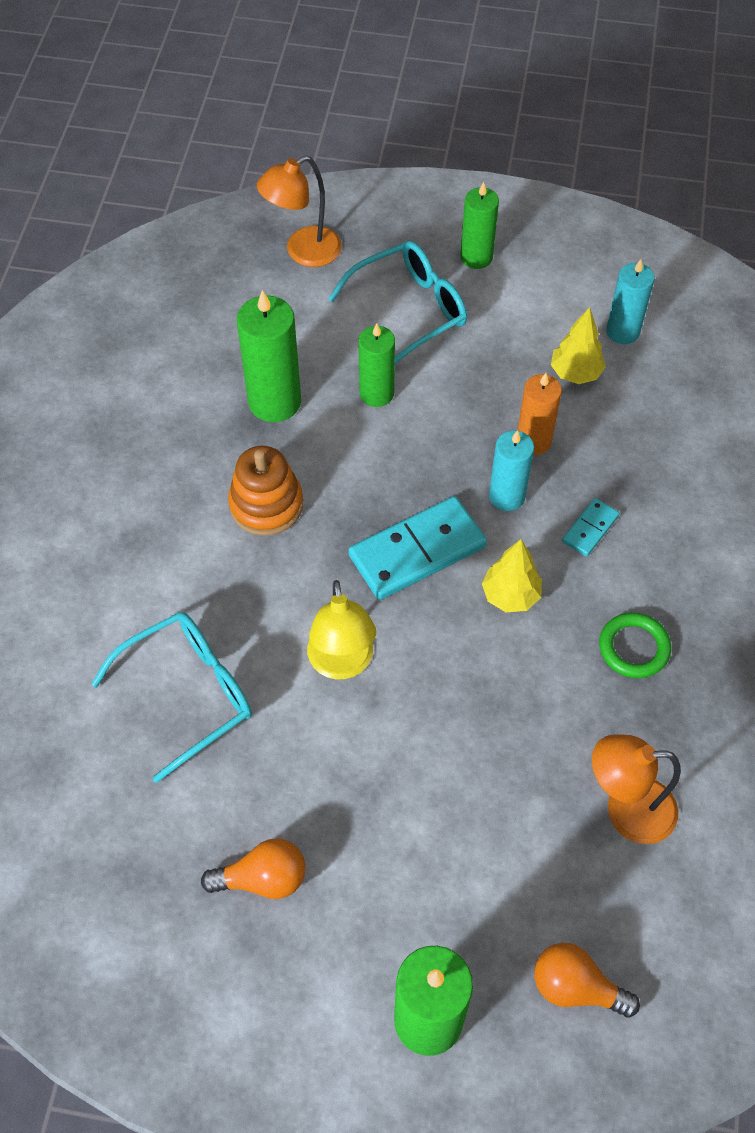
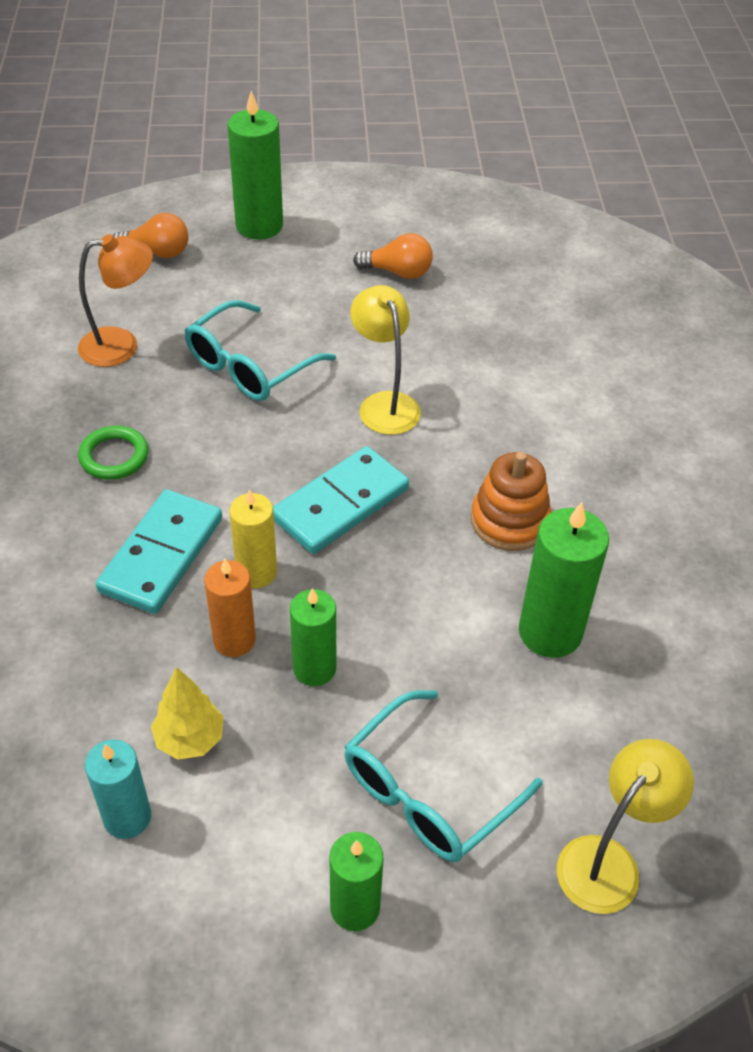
camera: 165 degrees right, 10 degrees down
(187, 694) = (508, 364): turquoise glasses -> turquoise glasses (250, 365)
(263, 878) = (398, 272): orange light bulb -> orange light bulb turned 150 degrees counterclockwise
(303, 252) = (608, 861): orange lamp -> yellow lamp
(376, 393) = (434, 664): green candle -> green candle (314, 668)
(507, 496) = (256, 573): turquoise candle -> yellow candle
(510, 595) = (239, 480): yellow tree -> none
(590, 529) = (161, 555): turquoise domino -> turquoise domino, size x2.05

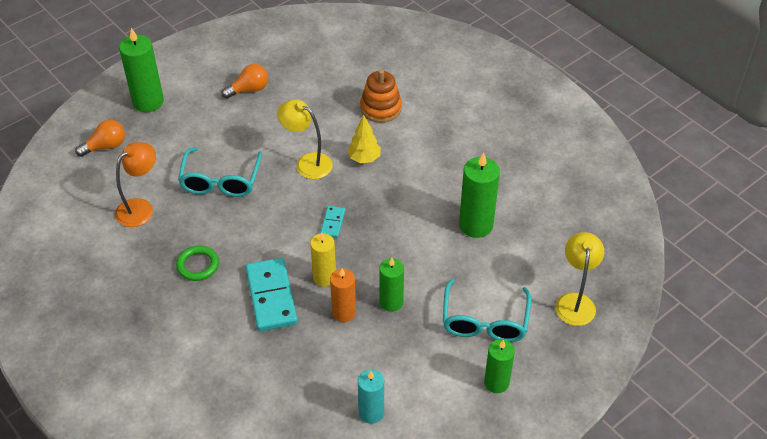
camera: 35 degrees left, 0 degrees up
(190, 739) = (366, 365): yellow tree -> yellow tree (364, 158)
(341, 504) = (333, 223): turquoise domino -> turquoise domino, size x0.49
(509, 521) = (416, 186): orange stacking toy -> orange stacking toy (381, 108)

